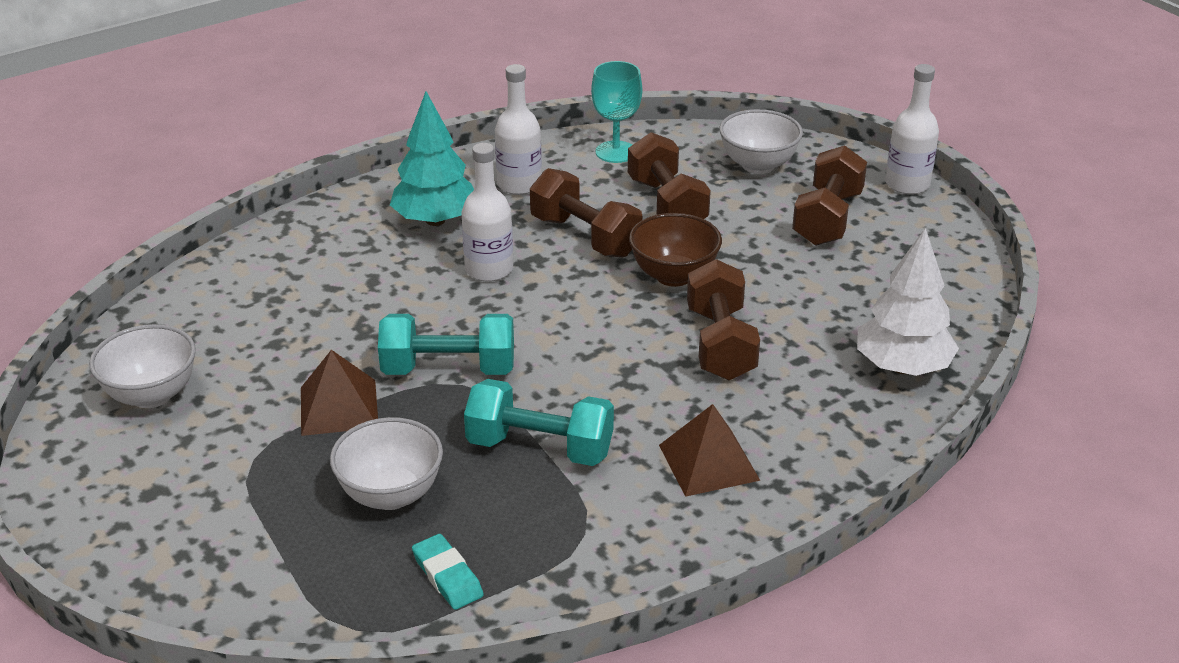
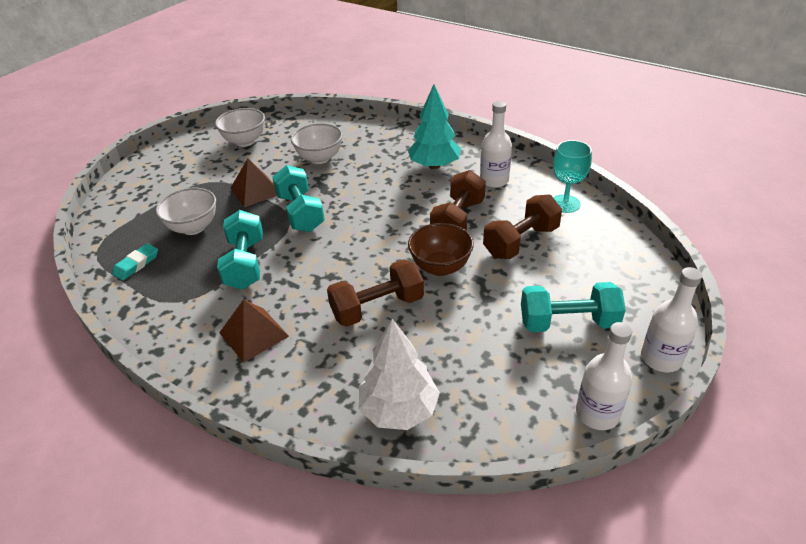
camera: 70 degrees right, 5 degrees up
(489, 269) = (399, 197): white bottle -> white bottle (597, 413)
(758, 165) = (610, 269): white bowl -> white bowl (319, 158)
(827, 219) = (568, 323): brown dumbbell -> turquoise dumbbell

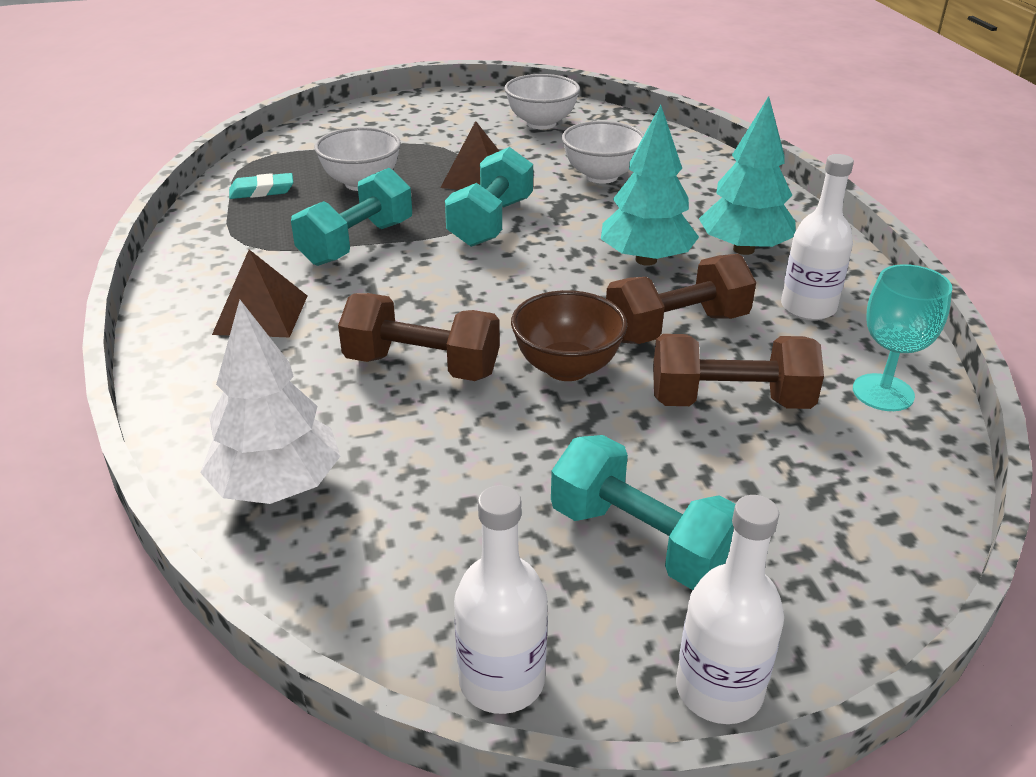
camera: 40 degrees right, 5 degrees down
(401, 193) = (646, 260): none -> turquoise tree

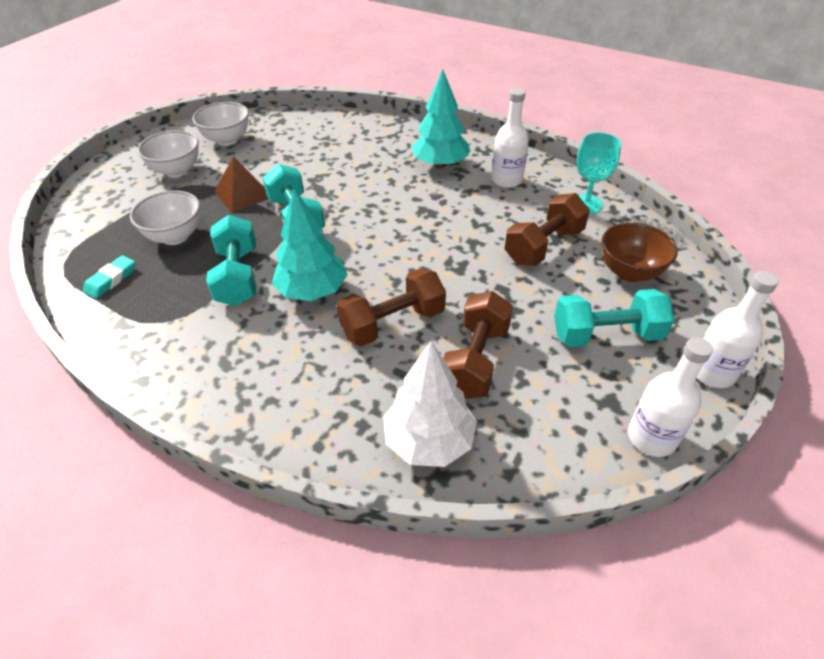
camera: 45 degrees left, 10 degrees up
(261, 314) = (254, 357): brown pyramid -> none
(567, 368) = (458, 276): brown bowl -> brown bowl (629, 272)
(601, 176) = (312, 158): white bowl -> white bowl (177, 171)
(646, 260) = (407, 195): turquoise tree -> turquoise tree (312, 291)
(676, 327) = (472, 223): brown dumbbell -> brown dumbbell (475, 360)

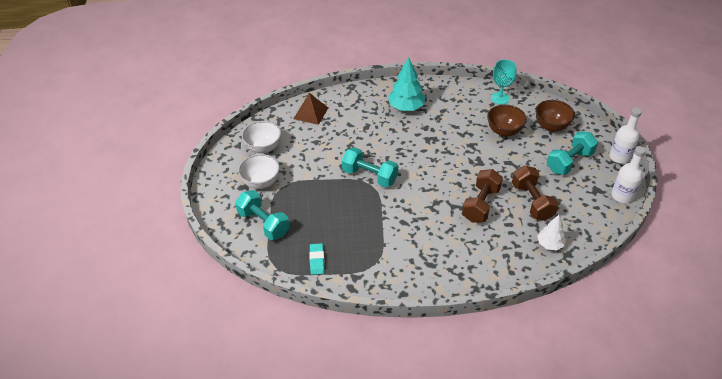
camera: 35 degrees left, 0 degrees up
(175, 236) = (318, 220): white bowl -> none
(238, 277) = (381, 222): turquoise dumbbell -> turquoise dumbbell (264, 223)
(243, 194) = (322, 177): brown pyramid -> brown pyramid (311, 113)
(312, 291) = (427, 209): turquoise tree -> none
(429, 441) = (550, 244): white tree -> white tree, size x0.62
(506, 180) = (449, 101): white bottle -> none
(543, 246) = (504, 131): brown dumbbell -> brown bowl

